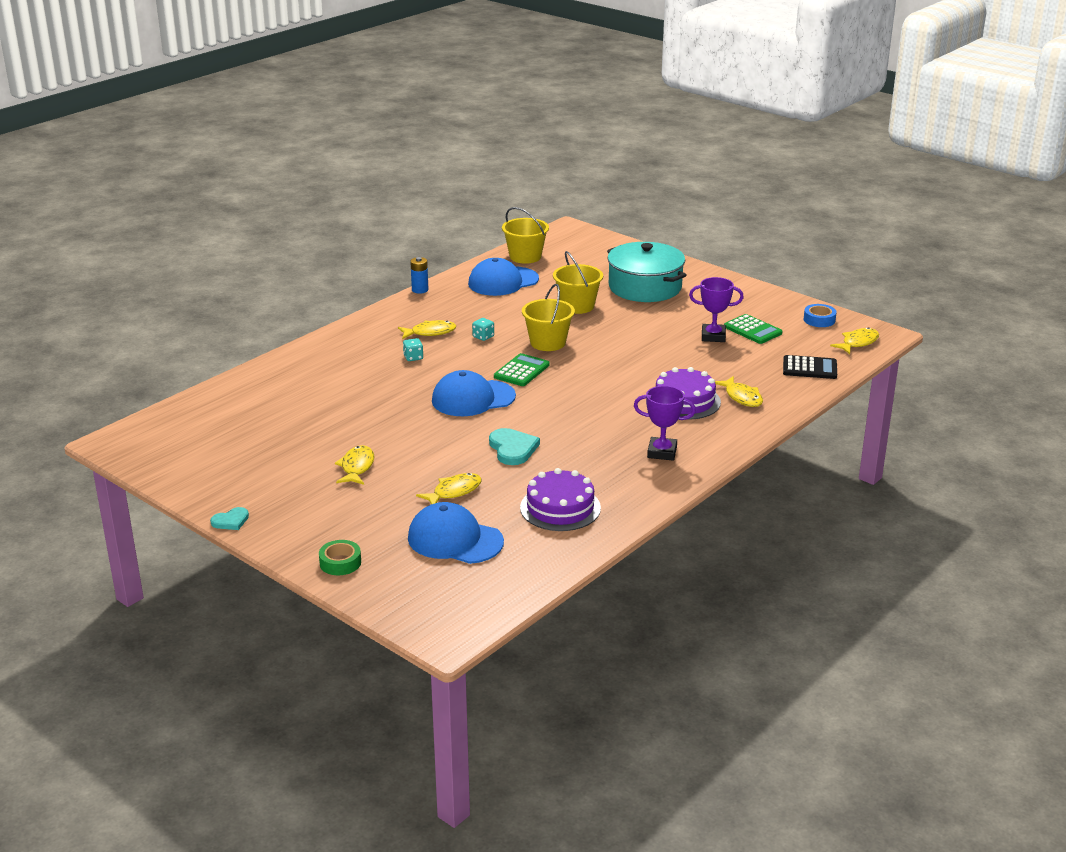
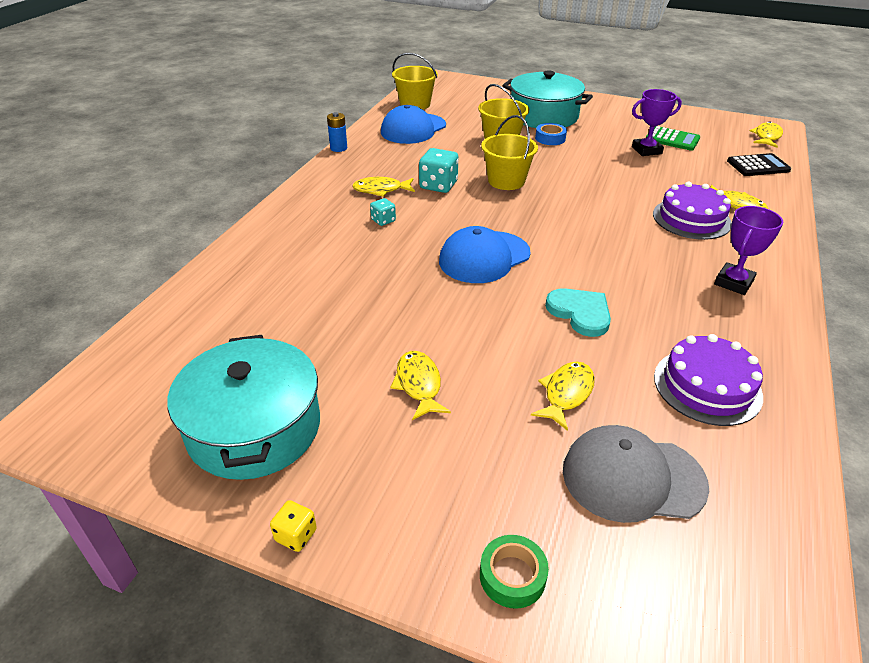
camera: 20 degrees left, 10 degrees up
(231, 521) = (296, 535): turquoise heart -> yellow dice
(235, 468) = (254, 428): none -> turquoise pot
(430, 332) = (381, 190): yellow fish -> yellow fish turned 150 degrees counterclockwise
(455, 540) = (632, 477): blue cap -> grey cap
(483, 337) = (438, 185): turquoise dice -> turquoise dice, size x1.80
(521, 371) = (507, 215): green calculator -> none
(662, 452) = (733, 282): purple trophy -> purple trophy turned 45 degrees counterclockwise
(819, 320) = (713, 122): blue tape -> blue tape (550, 138)

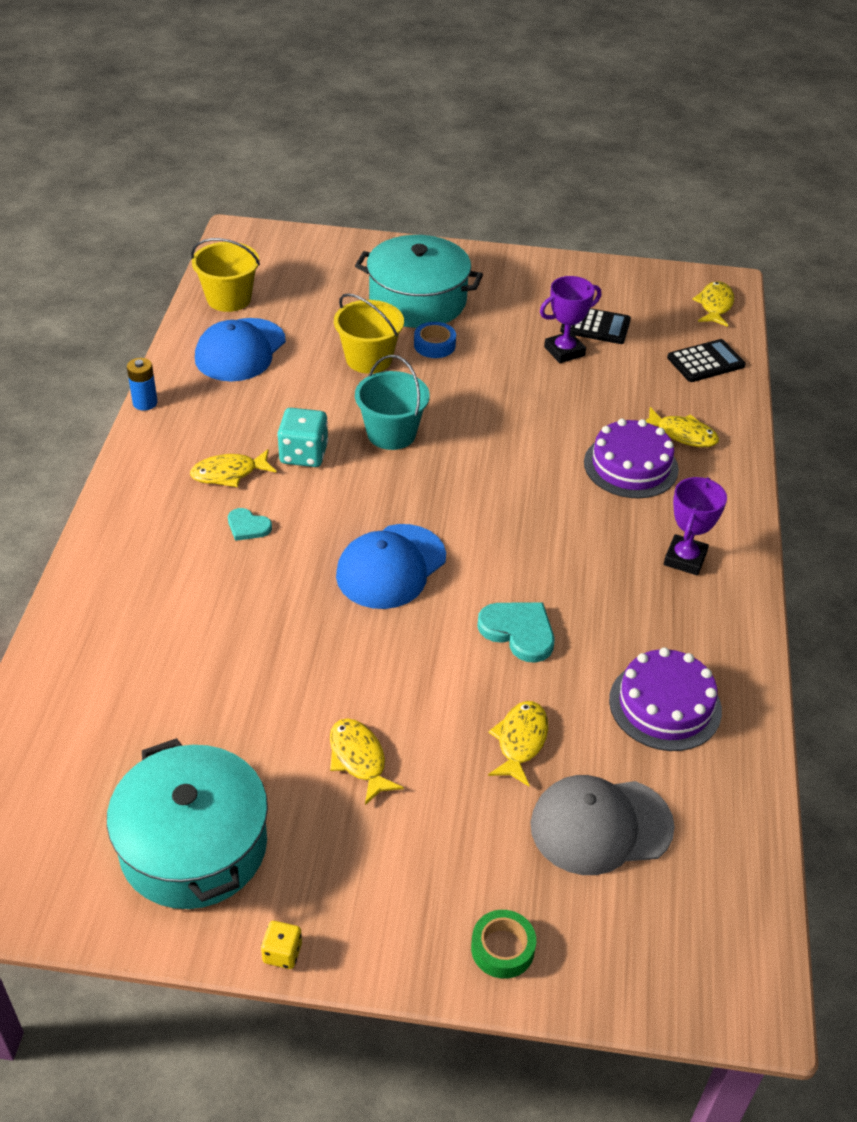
camera: 15 degrees left, 5 degrees up
(383, 220) = (248, 526): turquoise dice -> turquoise heart
(506, 181) = (391, 433): yellow bucket -> turquoise bucket
(672, 139) = (595, 326): green calculator -> black calculator

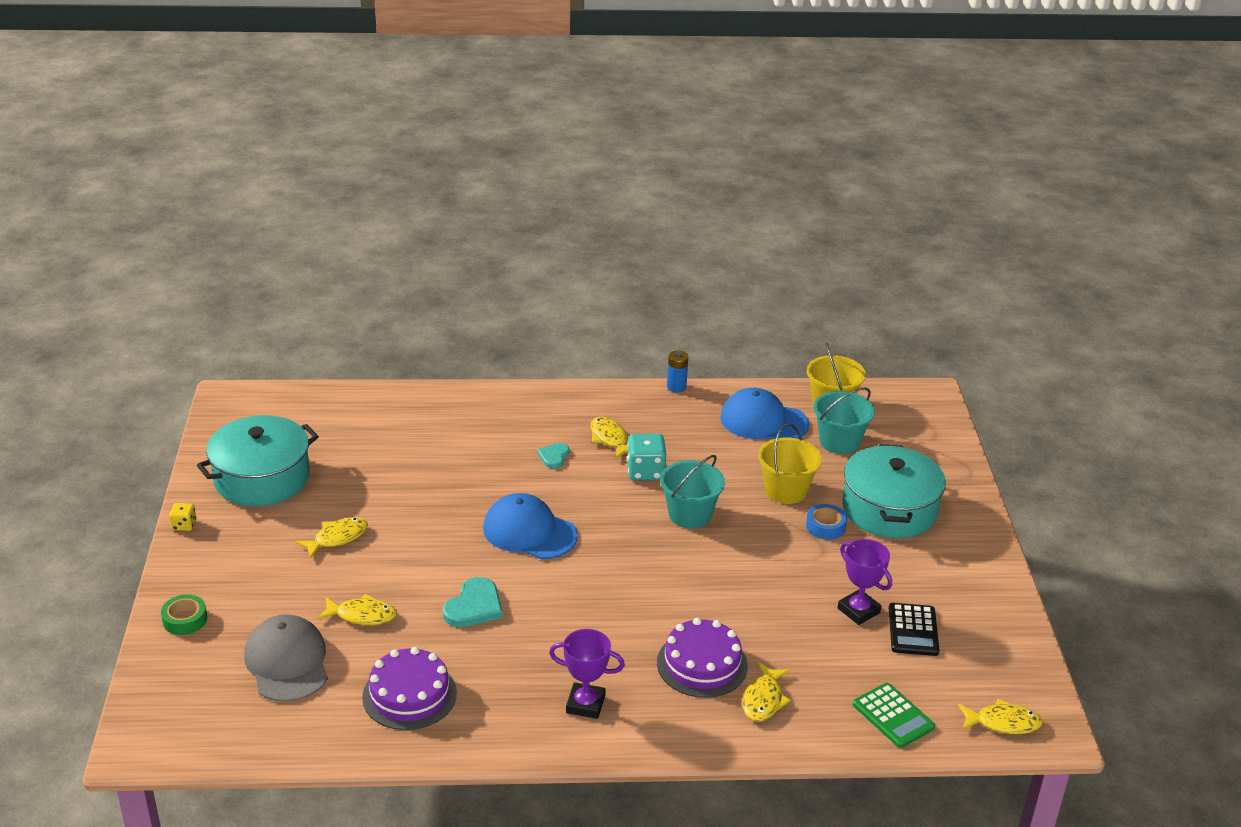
camera: 80 degrees right, 10 degrees down
(297, 307) = (839, 442): none -> turquoise bucket
(705, 362) = (893, 716): black calculator -> green calculator

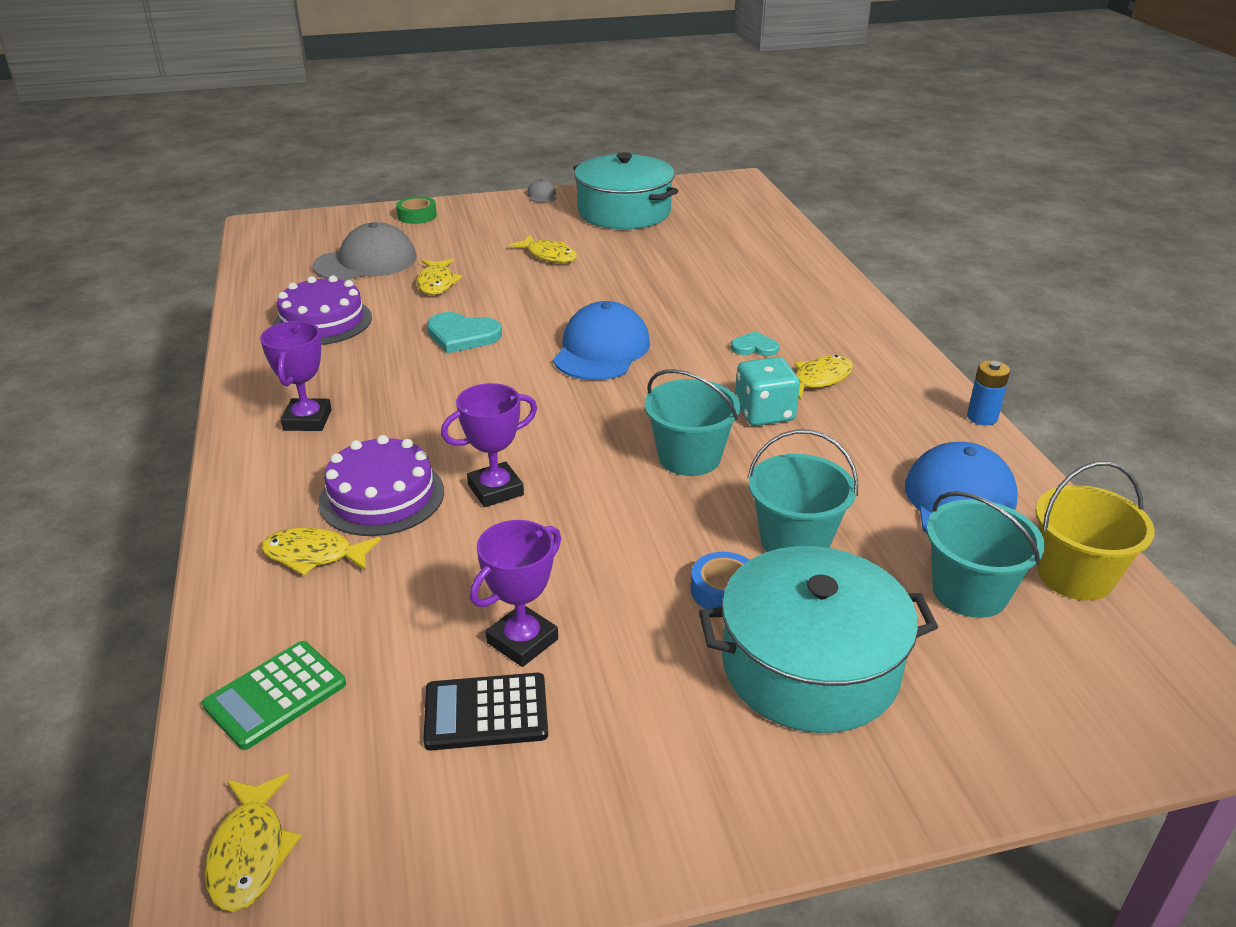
camera: 80 degrees right, 0 degrees up
(184, 525) = (542, 195): yellow dice -> grey cap
(707, 607) = (495, 490): none -> purple trophy
(786, 490) = (795, 541): yellow bucket -> turquoise bucket

